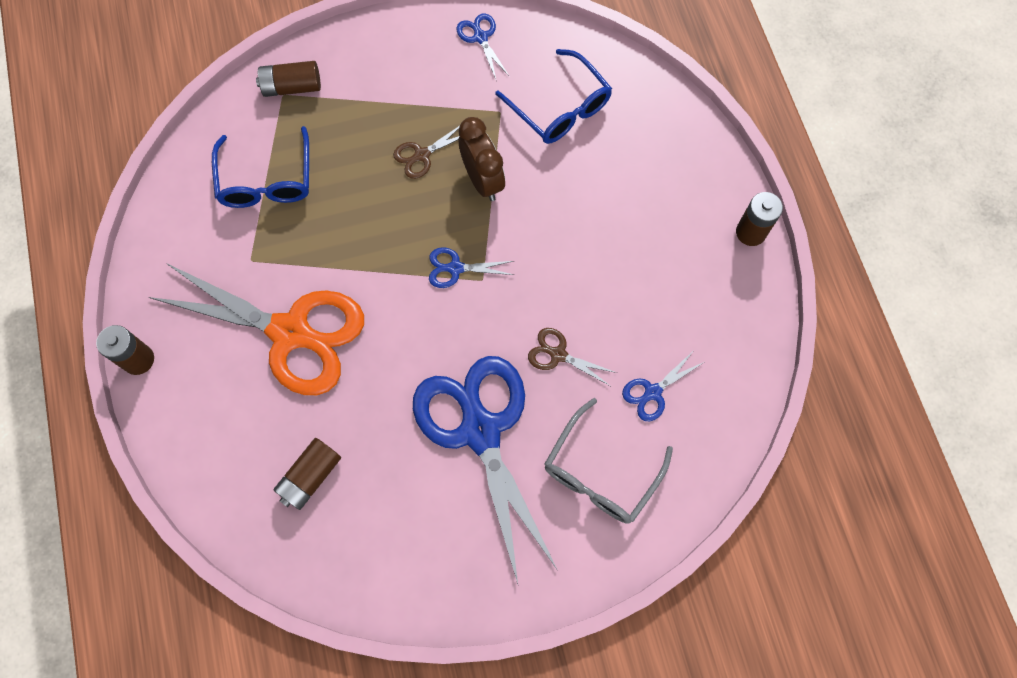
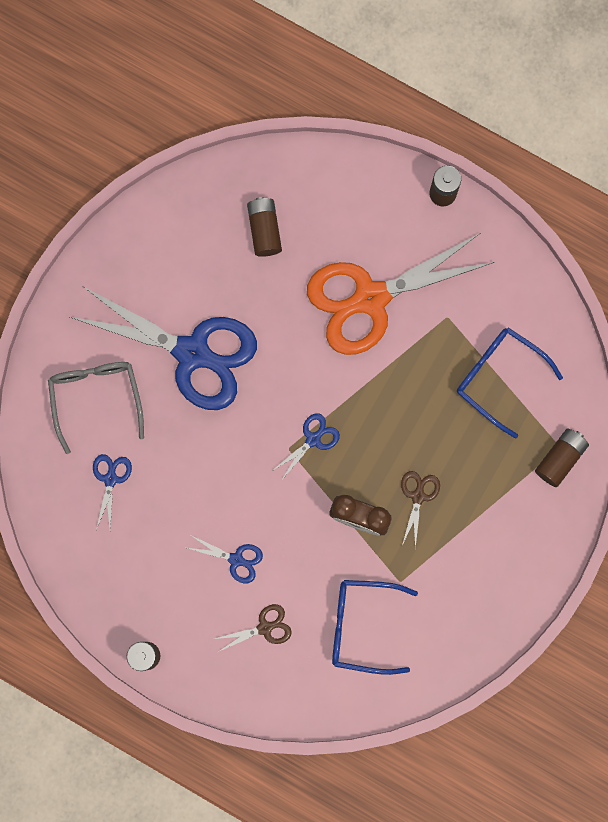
camera: 135 degrees right, 10 degrees up
(480, 37) = (474, 628): blue scissors -> blue scissors (236, 559)
(558, 354) = (192, 446): brown scissors -> brown scissors (264, 628)

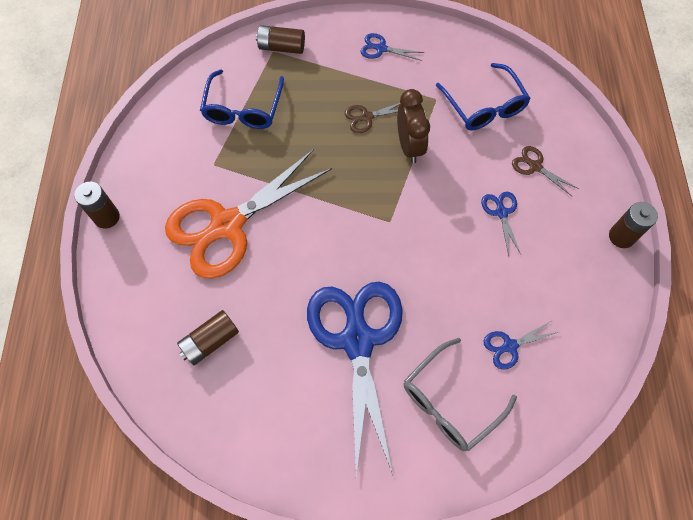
camera: 120 degrees left, 15 degrees down
(313, 439) = (370, 207): blue scissors -> blue scissors (381, 48)
(371, 298) = (228, 225): orange scissors -> orange scissors turned 105 degrees clockwise

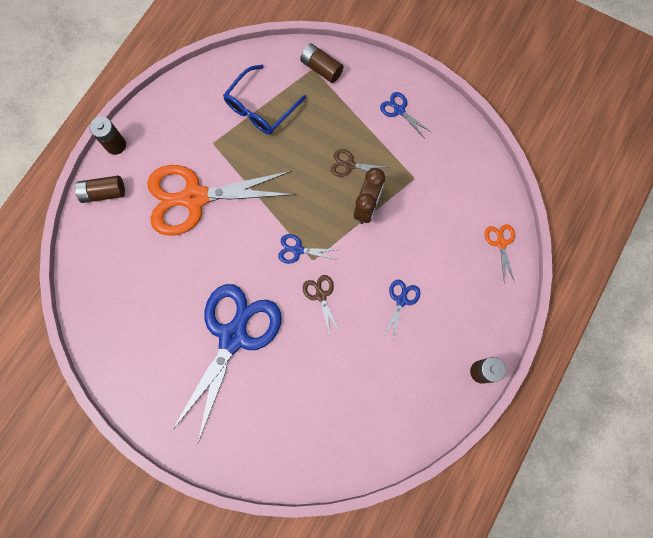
camera: 30 degrees right, 10 degrees up
(210, 341) = (134, 279): brown battery -> brown battery (104, 193)
(450, 401) = (269, 417): grey glasses -> none
(484, 106) = (448, 205): blue glasses -> none
(510, 346) = (337, 404): blue scissors -> blue scissors (298, 250)
(535, 166) = (454, 278): brown scissors -> brown scissors (321, 295)
(554, 115) = (501, 243): none -> orange scissors

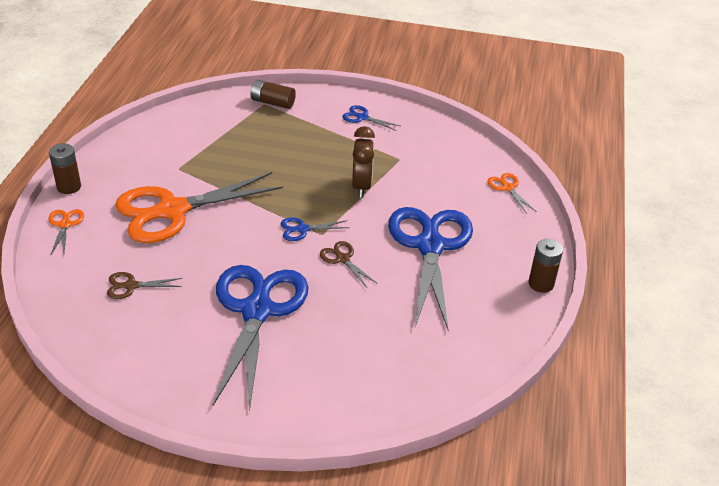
camera: 20 degrees left, 35 degrees down
(104, 193) = (65, 225): brown battery -> orange scissors
(261, 107) = (221, 136): blue glasses -> none
(350, 165) = (330, 160): brown scissors -> brown scissors (131, 286)
(401, 300) = (430, 246): blue scissors -> blue scissors, size x2.47

